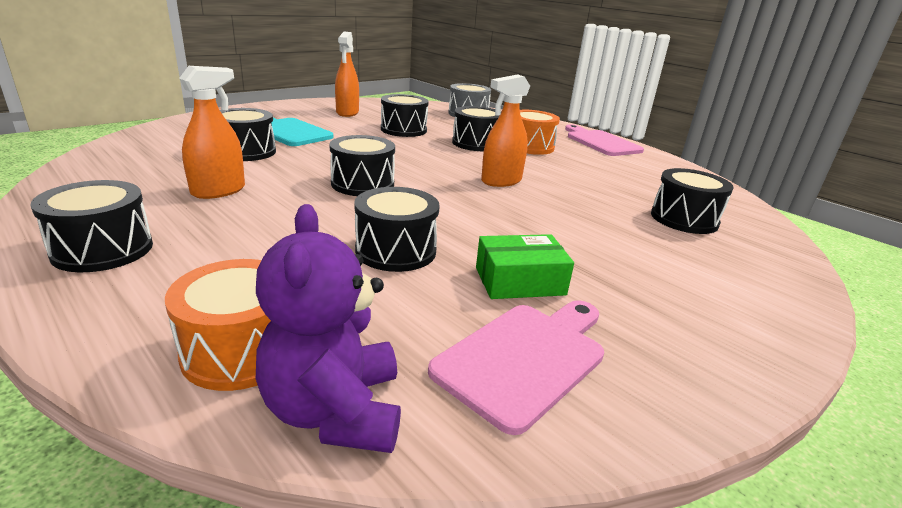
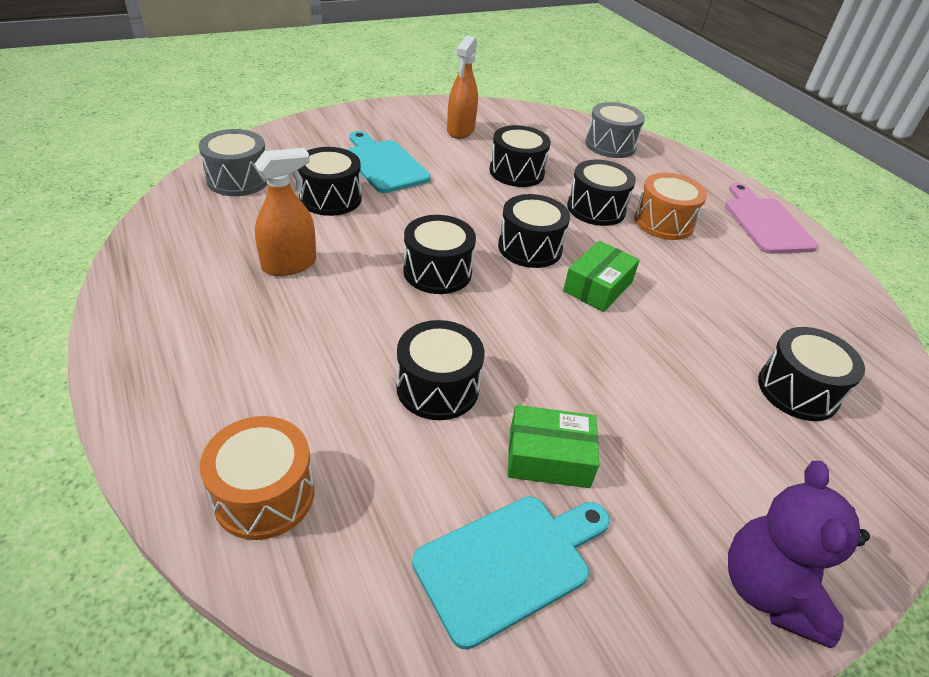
camera: 15 degrees right, 15 degrees up
(103, 249) = (174, 340): black drum -> black drum (530, 248)
(150, 147) = (238, 180): none -> grey drum
(335, 411) = (321, 582): purple teddy bear -> purple teddy bear (769, 590)
(501, 181) = (598, 287): orange spray bottle -> green box
(525, 358) = (509, 563): pink cutting board -> turquoise cutting board

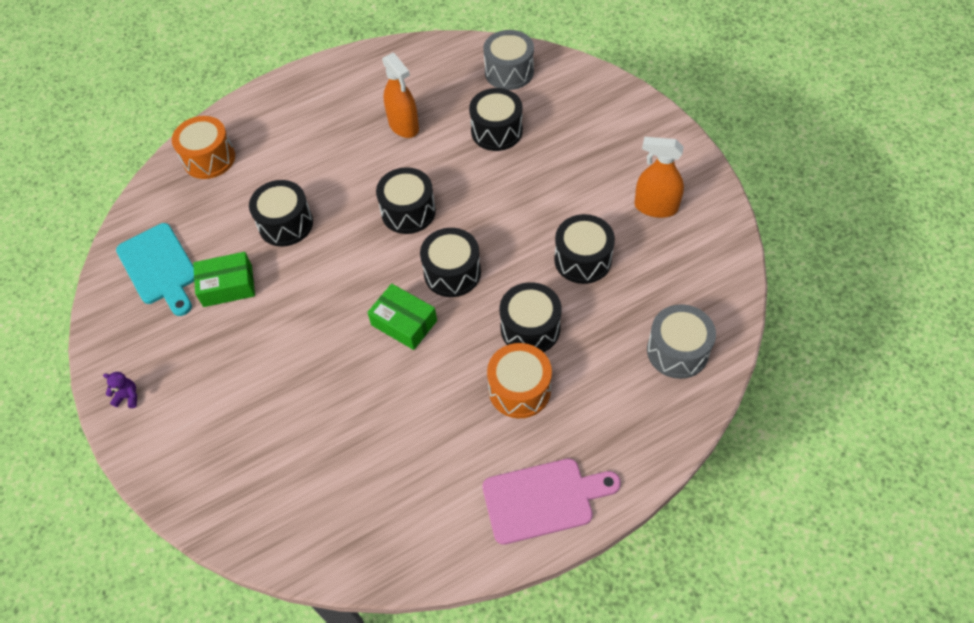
camera: 95 degrees right, 15 degrees up
(384, 164) = (563, 156): turquoise cutting board -> none
(549, 457) = (228, 286): green box -> green box turned 75 degrees clockwise
(769, 590) = (128, 397): purple teddy bear -> purple teddy bear, size x0.42
(797, 390) = (287, 460): black drum -> none

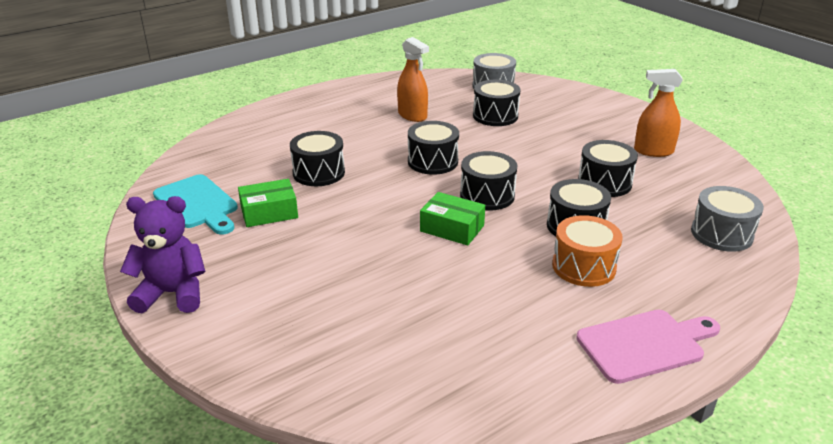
camera: 10 degrees left, 25 degrees down
(128, 397) = (172, 293): purple teddy bear -> purple teddy bear, size x2.40
(209, 158) = (238, 138): orange drum -> none

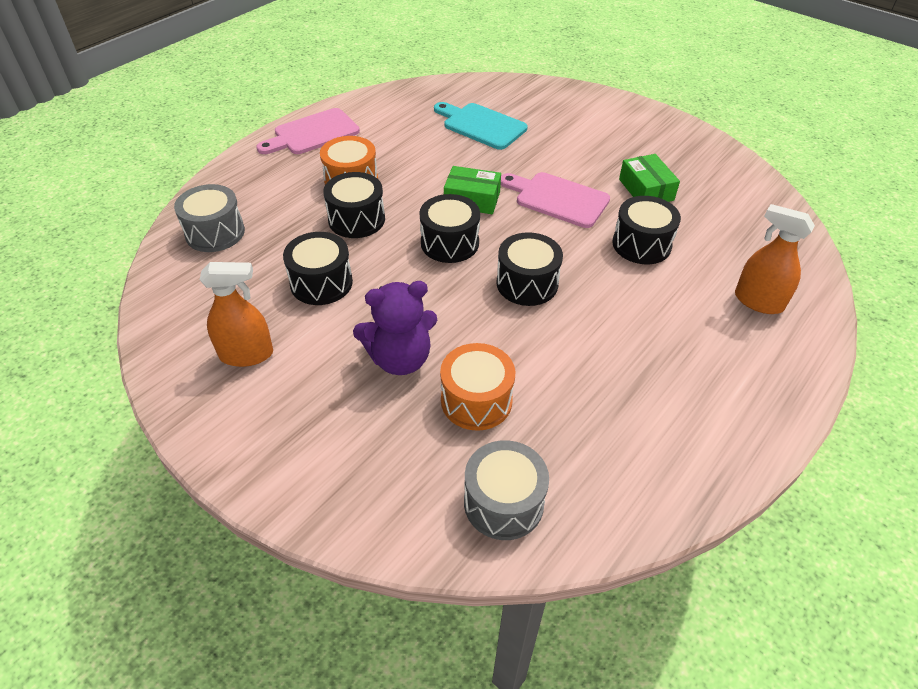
camera: 165 degrees right, 15 degrees up
(172, 293) = (649, 119): purple teddy bear -> purple teddy bear (400, 359)
(197, 204) = (719, 188): turquoise cutting board -> turquoise cutting board (481, 125)
(269, 213) = (646, 190): green box -> green box turned 75 degrees counterclockwise
(364, 217) = (557, 199): none -> pink cutting board
(412, 115) = (599, 376): orange spray bottle -> orange spray bottle (758, 301)
(495, 116) = (476, 400): black drum -> orange drum

